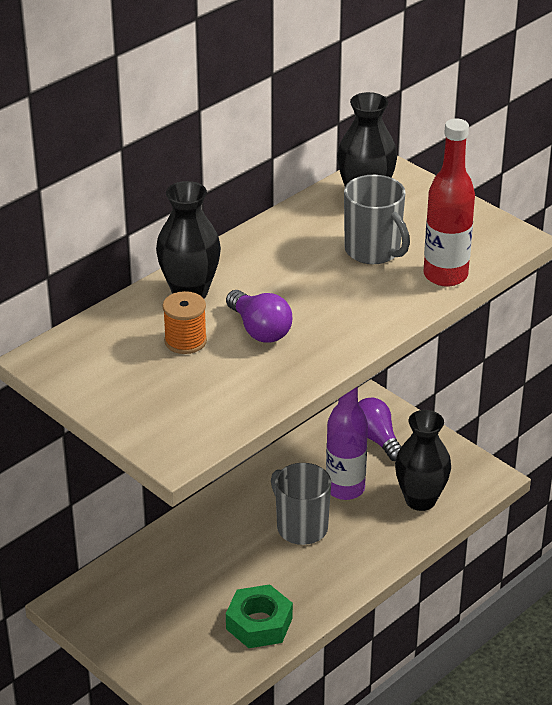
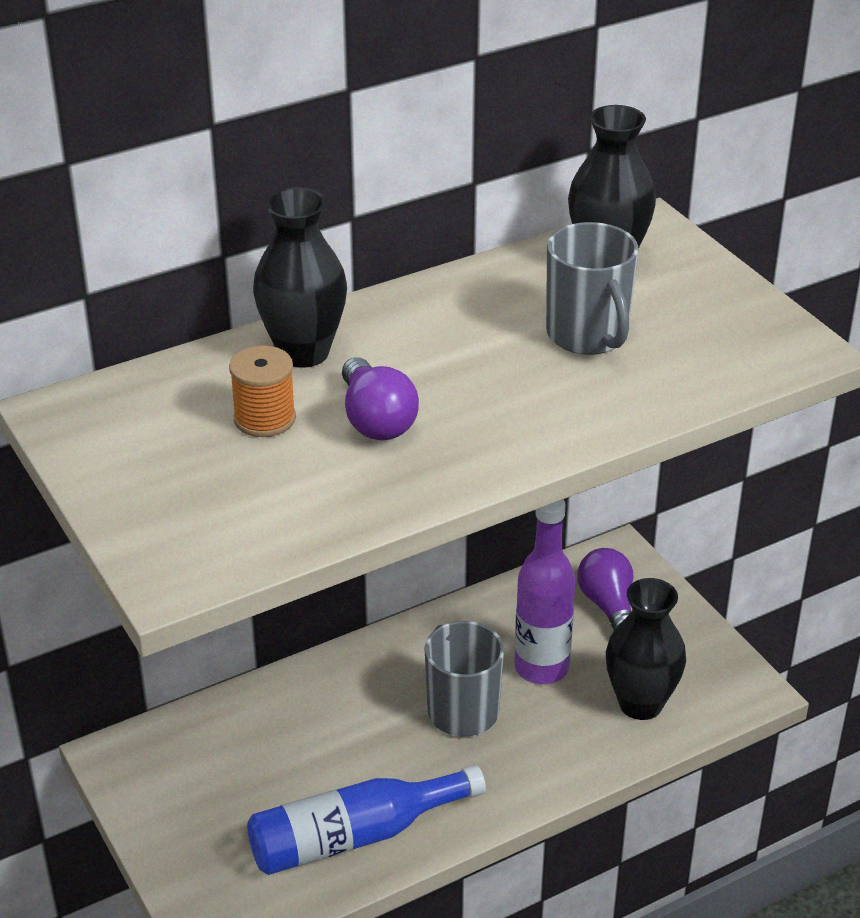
camera: 15 degrees right, 0 degrees up
(259, 623) = (354, 836): green nut -> blue bottle
(445, 275) = (679, 386): red bottle -> none

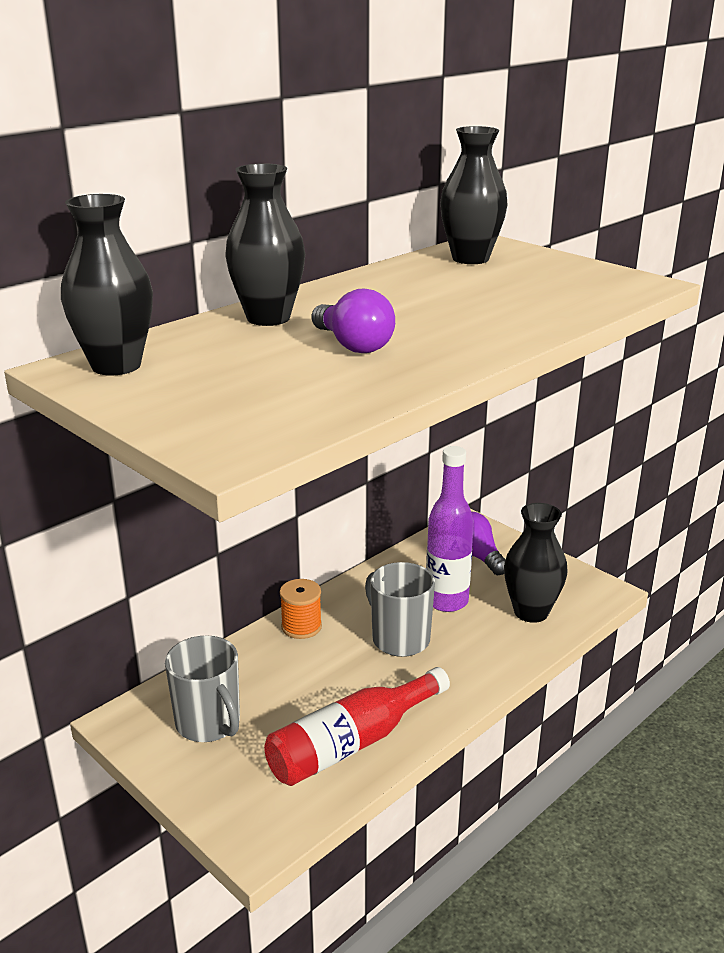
camera: 15 degrees left, 10 degrees down
(107, 415) = (116, 366): none -> black vase
(264, 419) = (258, 354): orange spool -> orange spool (301, 626)
(354, 836) = (352, 743): blue bottle -> red bottle
(588, 335) = (486, 290): grey mug -> grey mug (209, 723)

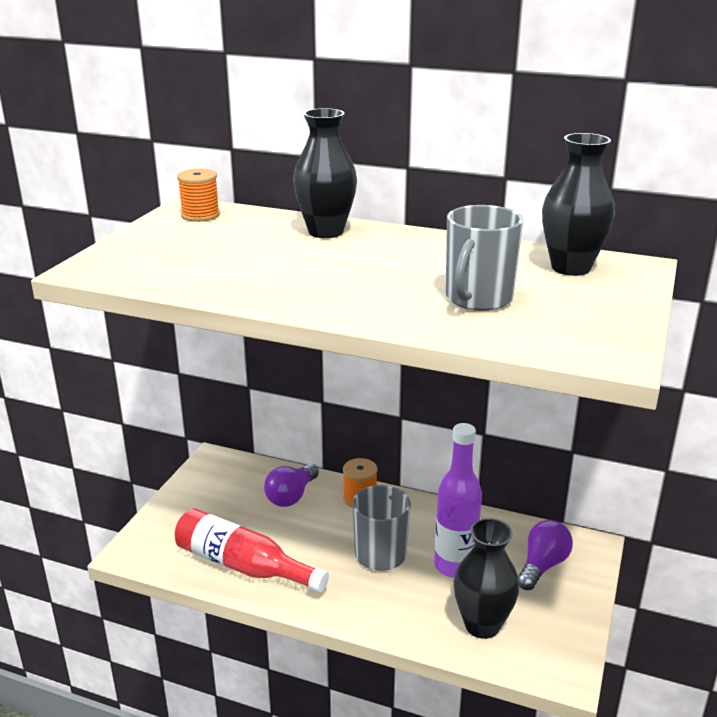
camera: 65 degrees right, 0 degrees up
(116, 366) = (200, 215): black vase -> orange spool
(209, 723) = (229, 494): grey mug -> grey mug (477, 299)
(353, 345) = (295, 266): purple light bulb -> purple light bulb (291, 496)

